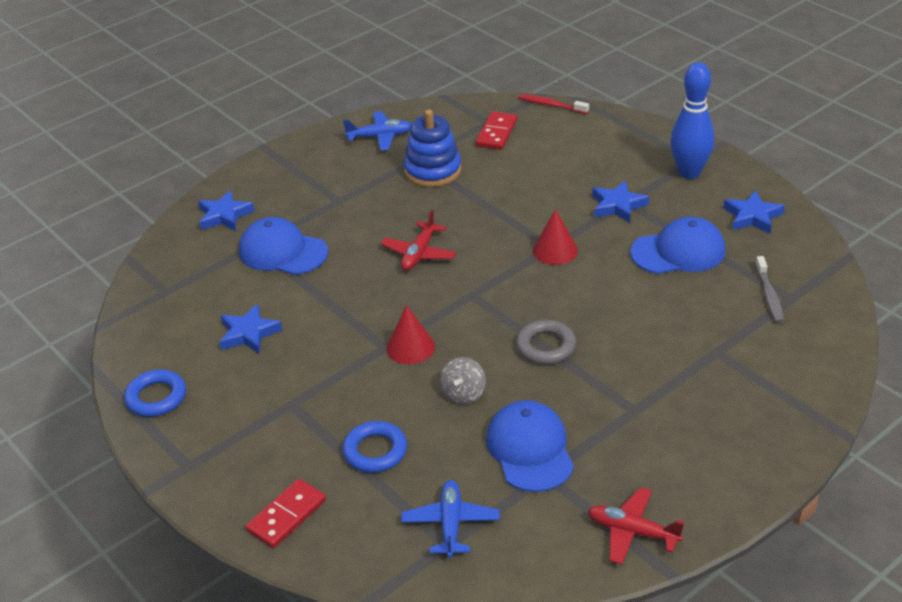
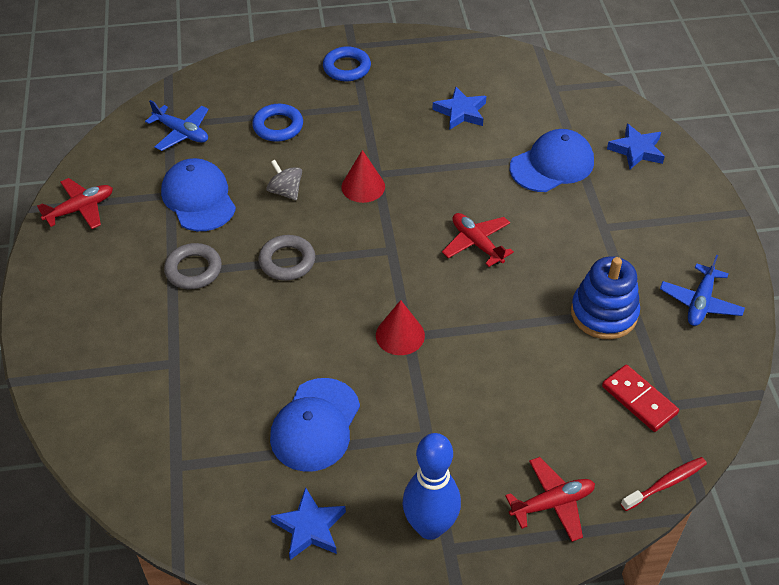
camera: 120 degrees right, 10 degrees up
(156, 397) = (432, 51): blue ring -> blue ring (347, 68)
(286, 516) = (266, 70): red domino -> none
(530, 449) = (198, 198): blue cap -> blue cap turned 135 degrees counterclockwise
(615, 137) = (552, 503): none -> red plane
(616, 398) = (193, 270): none -> grey ring
(618, 205) = (426, 424): blue star -> none
(769, 295) = (195, 451): grey toothbrush -> none

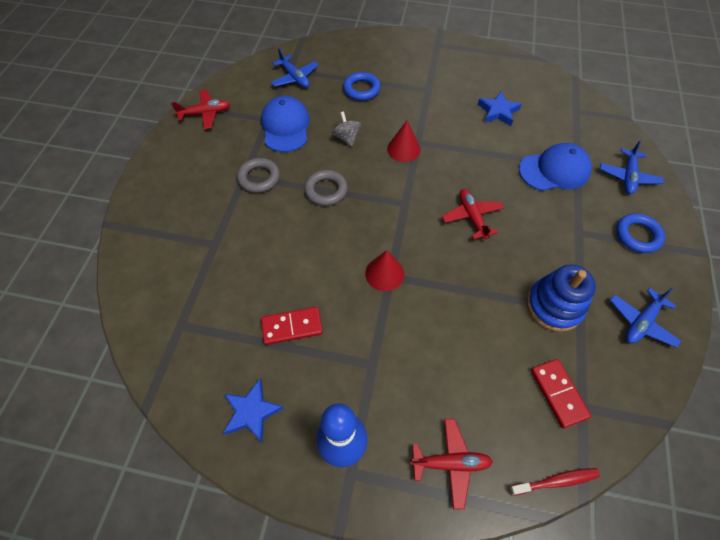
camera: 20 degrees right, 10 degrees up
(315, 425) = (292, 326): blue cap -> red domino
(347, 68) = (427, 59): blue ring -> blue ring (637, 235)
(636, 150) = (628, 176): blue star -> blue plane

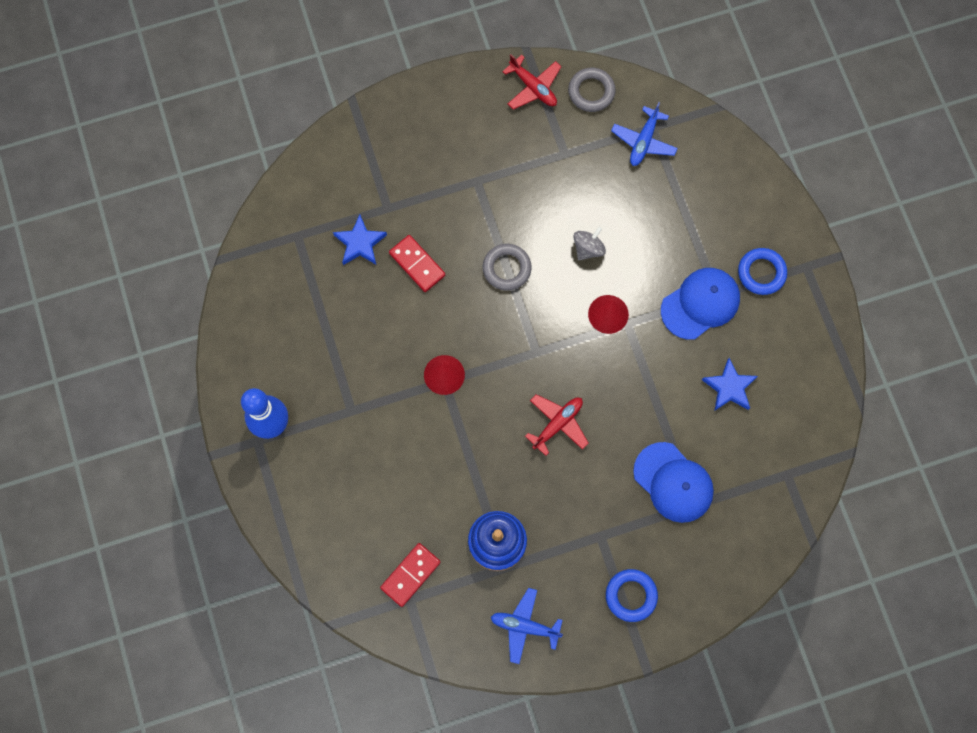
camera: 60 degrees right, 15 degrees up
(252, 412) = (260, 340): blue star -> blue star (360, 243)
(259, 178) = (483, 196): grey ring -> grey ring (591, 92)
(285, 127) = (565, 178): blue cap -> blue cap (700, 304)
(292, 326) = (347, 326): red domino -> red domino (417, 264)
(361, 89) = (671, 223): blue ring -> blue ring (761, 273)
(450, 463) = (304, 512): red plane -> none
(556, 481) = (334, 598): red toothbrush -> none
(628, 176) = (711, 563): blue plane -> none

